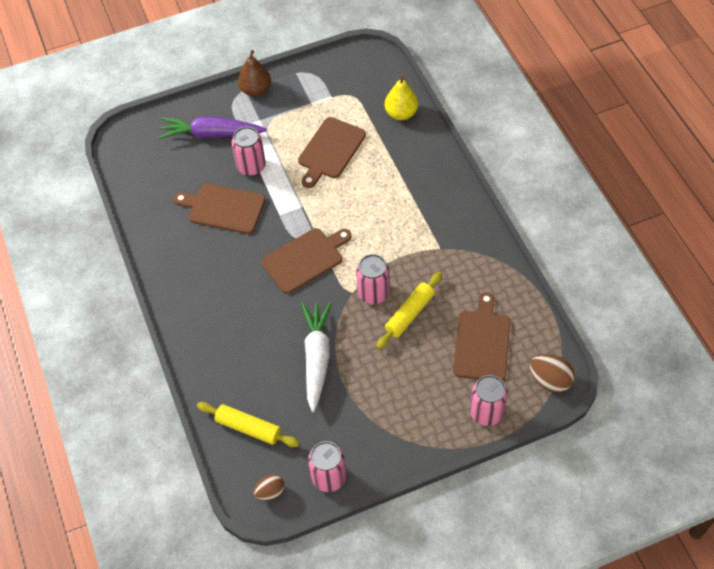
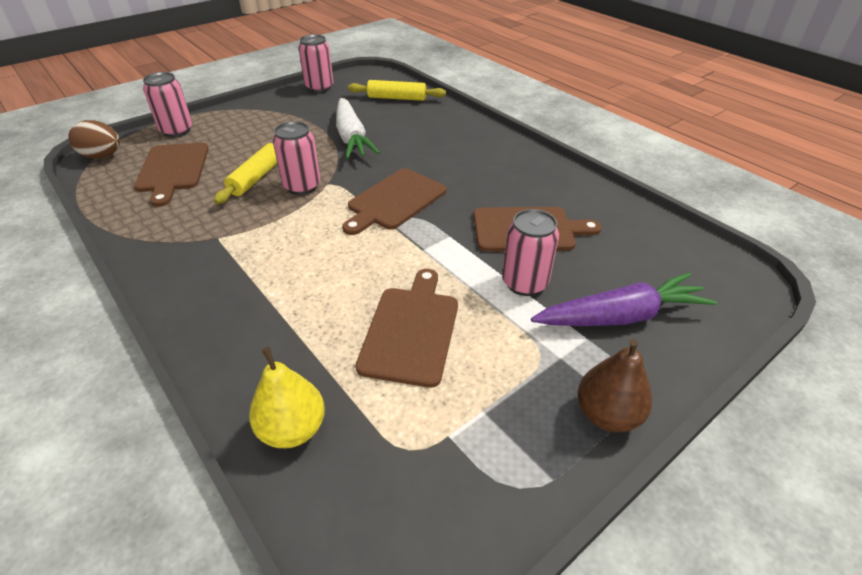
camera: 160 degrees right, 15 degrees down
(270, 492) = (364, 77): brown egg -> none

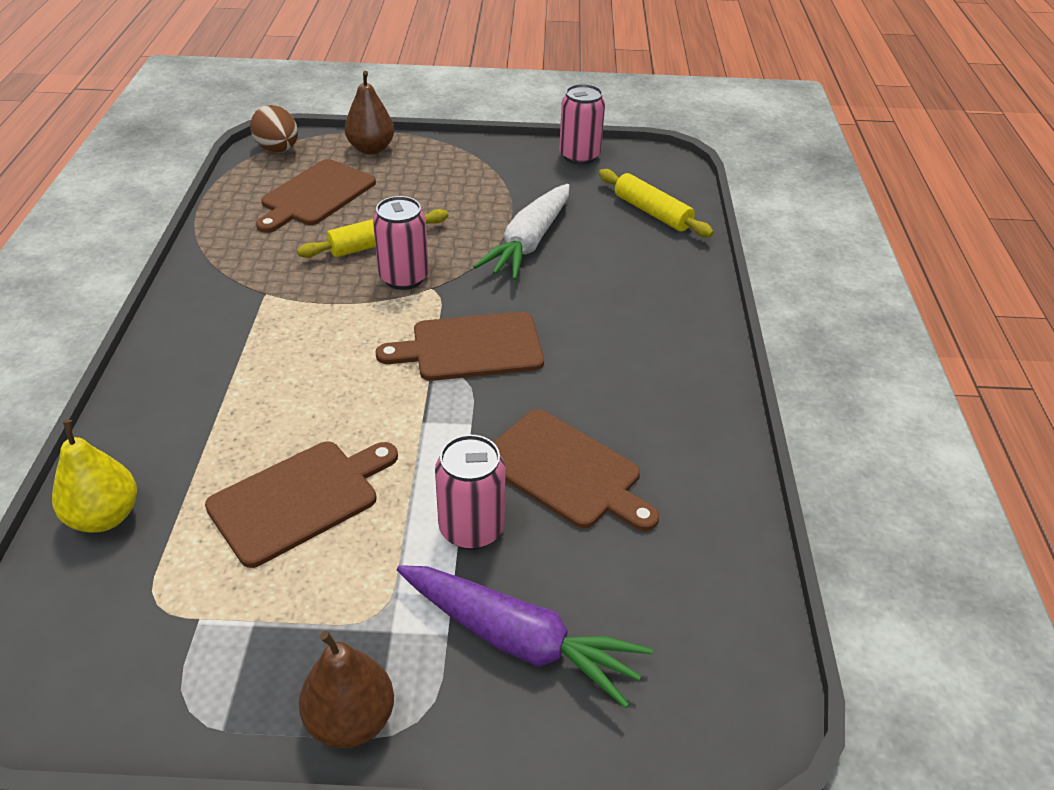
camera: 40 degrees right, 0 degrees up
(177, 131) = (371, 149): pink can -> brown pear

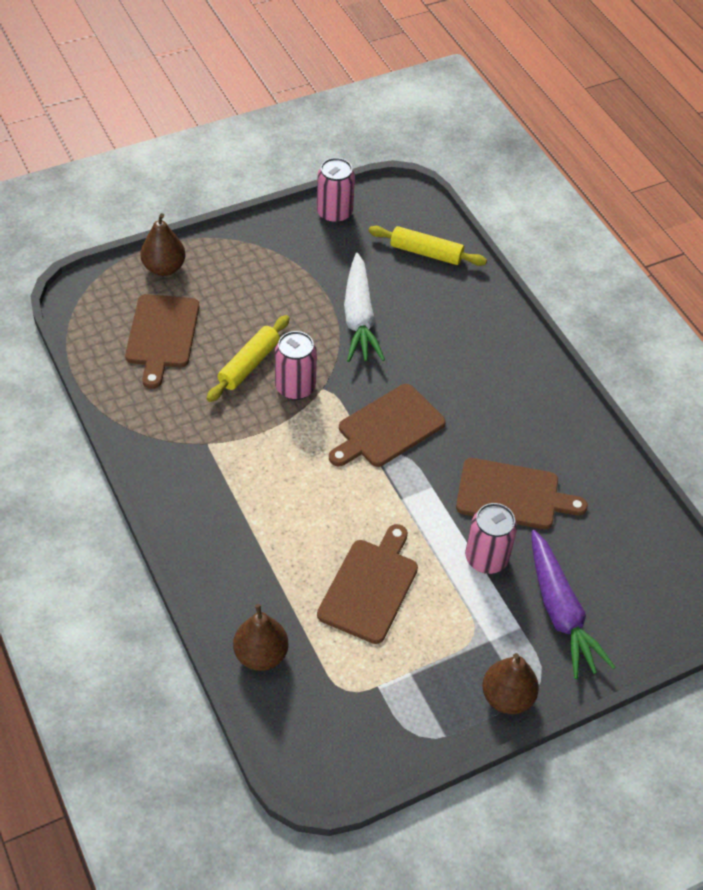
camera: 30 degrees left, 10 degrees up
(104, 516) = (261, 655): yellow pear -> brown pear
(278, 149) = (87, 298): brown egg -> none
(519, 640) = (560, 612): purple carrot -> purple carrot turned 75 degrees clockwise

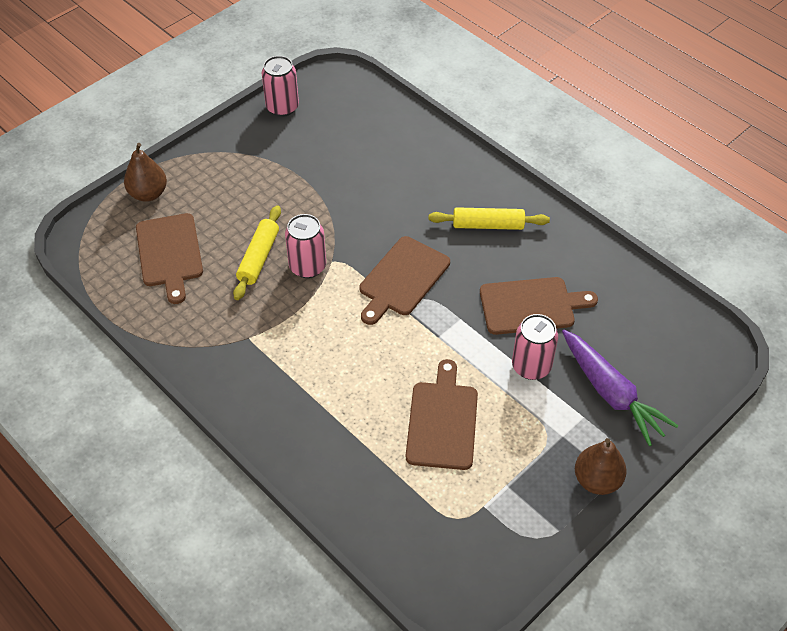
camera: 15 degrees left, 0 degrees up
(261, 655) = (371, 511): brown pear -> none
(359, 318) = (340, 191): white carrot -> none
(426, 253) = (375, 121): yellow rolling pin -> yellow rolling pin (488, 225)

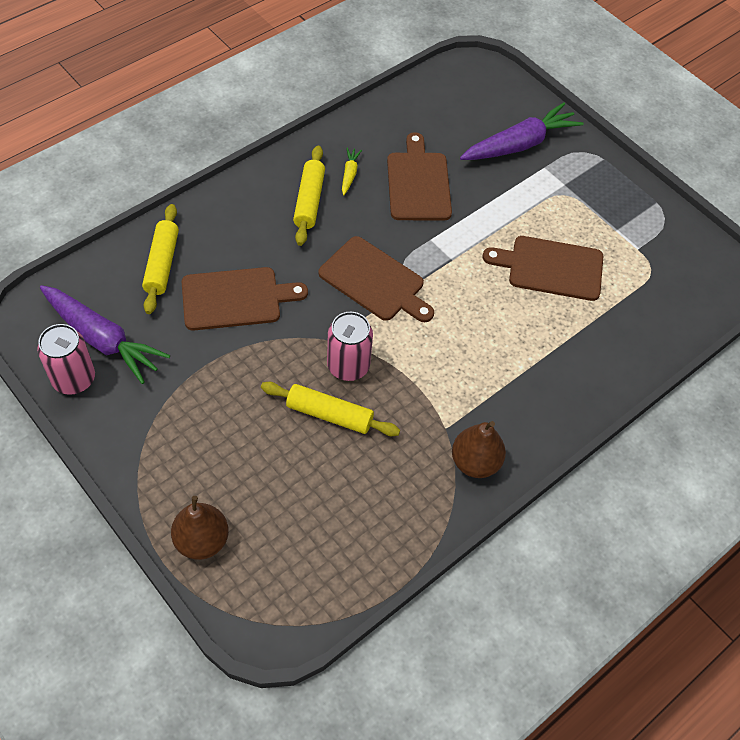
camera: 90 degrees left, 5 degrees up
(169, 253) = (310, 512): brown cutting board -> brown cutting board (235, 298)
(319, 116) = (102, 339): none -> purple carrot
(398, 139) = (162, 264): none -> yellow rolling pin
(529, 251) = (349, 174): none -> yellow carrot
(531, 366) = (489, 194): pink can -> none
(597, 480) = (607, 169): brown pear -> brown pear (475, 462)

